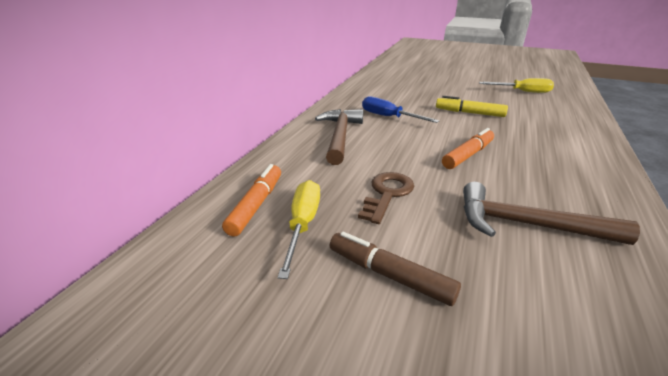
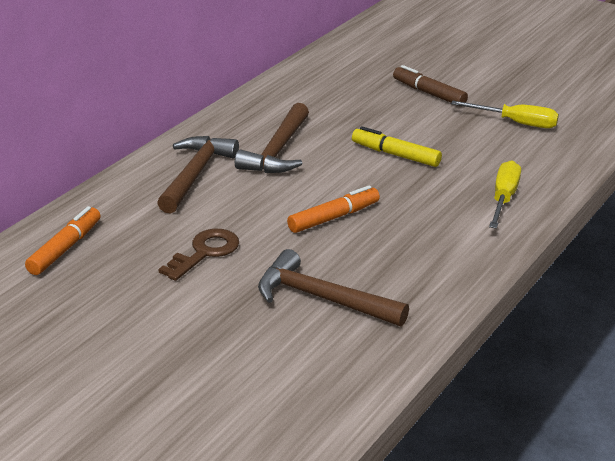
camera: 10 degrees right, 0 degrees up
(303, 224) = (103, 272): yellow screwdriver -> yellow screwdriver (503, 198)
(388, 117) = (278, 150): blue screwdriver -> brown hammer
(389, 275) = (158, 322): brown marker -> brown marker (429, 93)

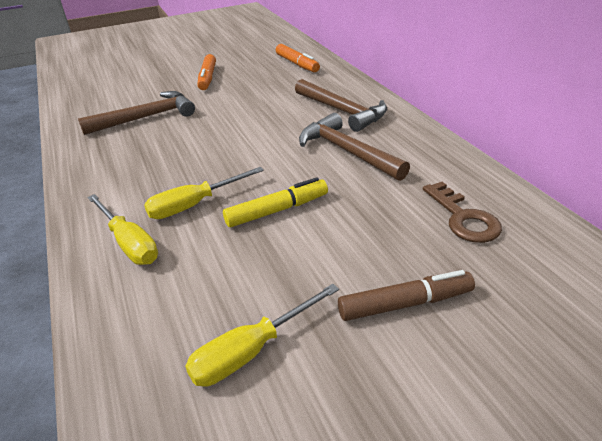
camera: 125 degrees right, 5 degrees up
(204, 252) = (242, 96): brown key -> brown key (463, 218)
(333, 217) = (220, 146): orange marker -> orange marker (207, 78)
(431, 191) = (194, 205): none -> yellow screwdriver

